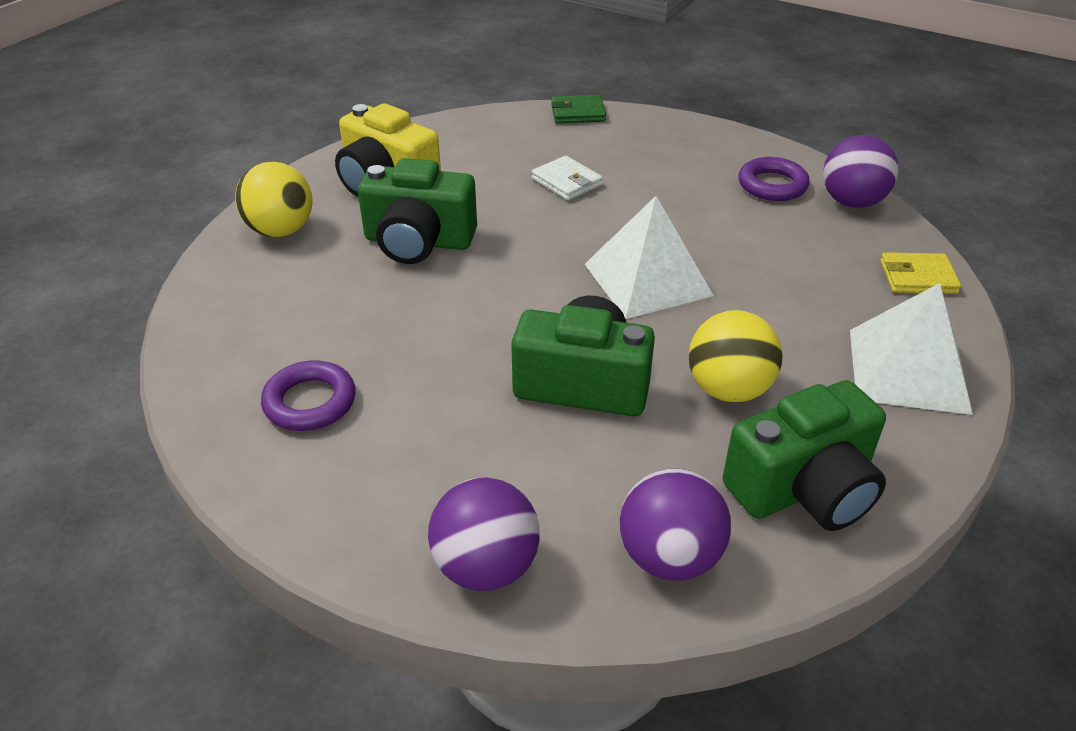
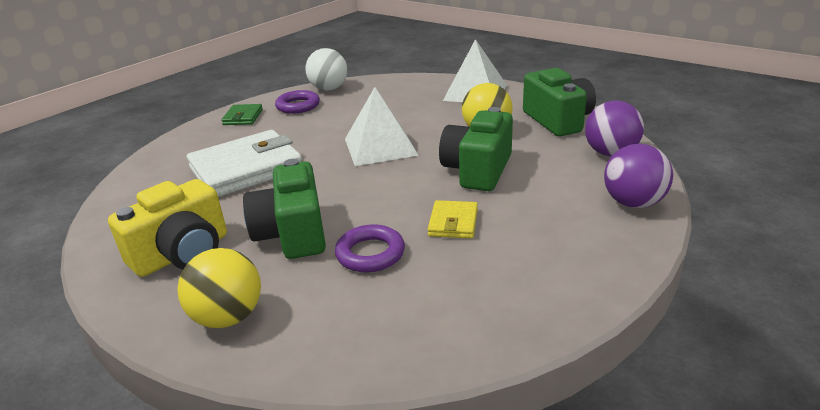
camera: 80 degrees left, 10 degrees down
(310, 402) = (491, 278): purple ring -> purple ring (370, 253)
(418, 242) = (292, 233): green camera -> green camera turned 150 degrees clockwise
(566, 182) = (246, 169): white wallet -> white wallet, size x2.12
(577, 113) = (146, 161): green wallet -> green wallet (243, 117)
(852, 202) = (329, 89): purple ball -> white ball
(917, 277) = (404, 83): yellow wallet -> yellow wallet (453, 223)

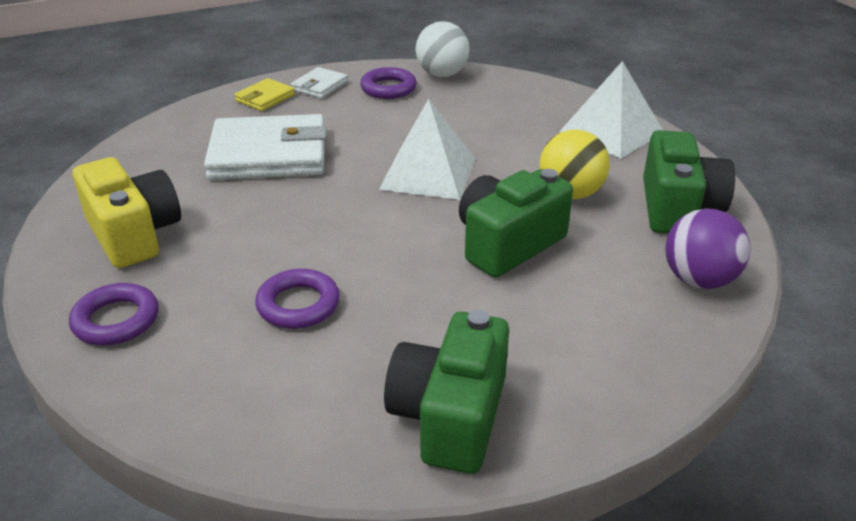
camera: 25 degrees right, 5 degrees up
(183, 254) = (134, 234): yellow camera -> yellow camera turned 105 degrees counterclockwise
(228, 317) = (116, 320): yellow ball -> purple ring
(243, 117) = (319, 86): green wallet -> white wallet
(292, 233) = (246, 250): green camera -> green camera (450, 416)
(453, 223) = (416, 302): yellow wallet -> yellow wallet (265, 98)
(633, 203) = (654, 361): purple ball -> none

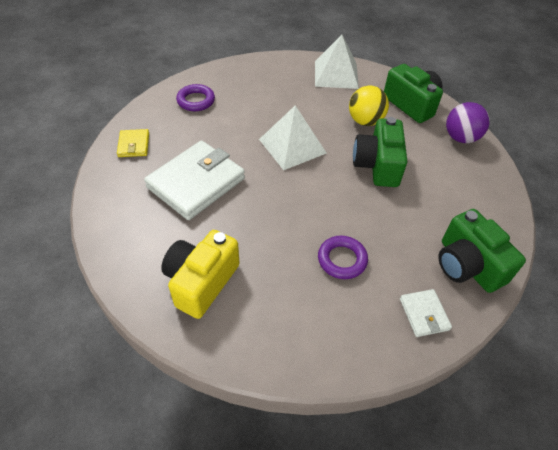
camera: 45 degrees left, 15 degrees up
(116, 320) = (274, 335): purple ring -> none
(134, 234) = (201, 282): yellow camera -> yellow camera turned 75 degrees counterclockwise
(319, 86) = (154, 119): white wallet -> white wallet (424, 314)
(442, 74) = (211, 76): white ball -> none

